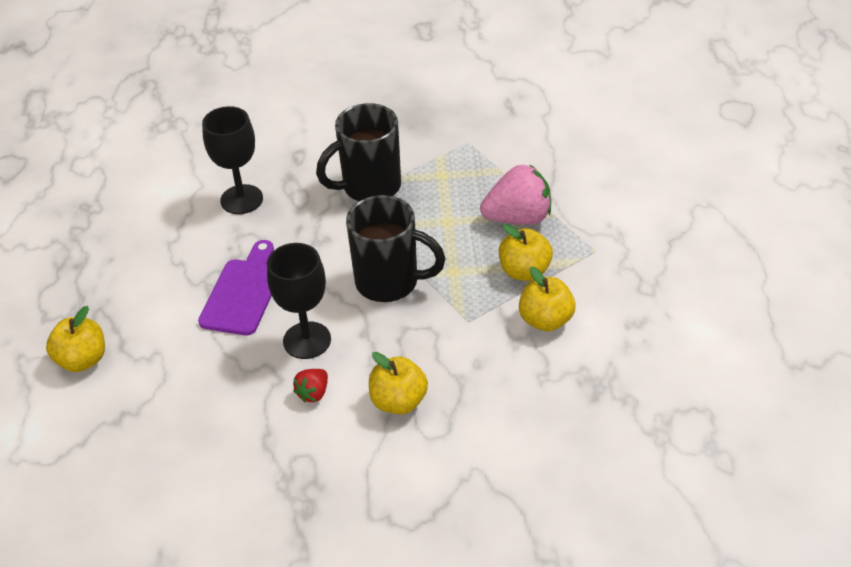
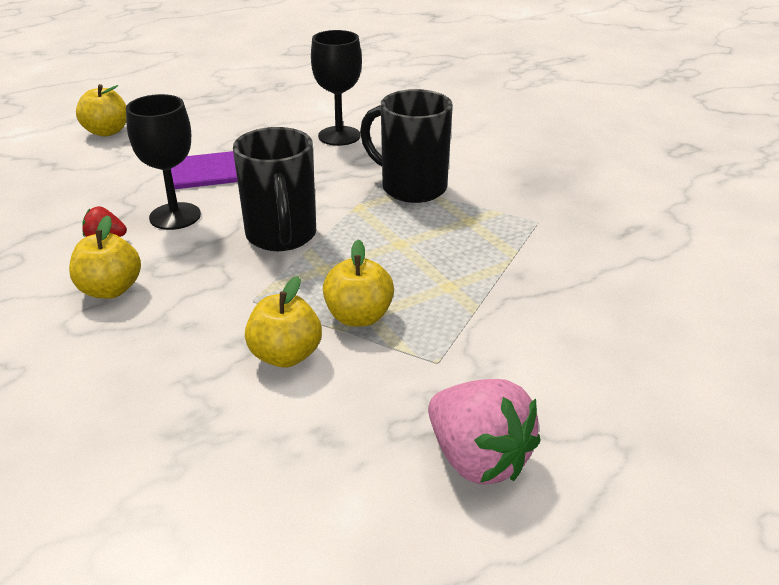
camera: 60 degrees right, 10 degrees down
(518, 218) = (445, 288): pink strawberry -> pink strawberry (478, 459)

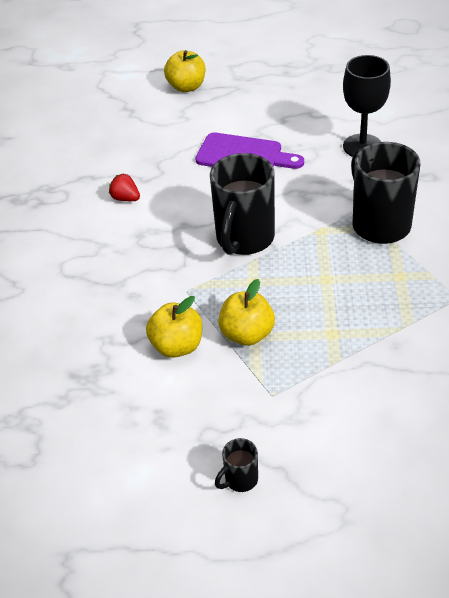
camera: 35 degrees right, 10 degrees up
(110, 290) = (104, 246): yellow apple -> none
(175, 216) = (183, 192): black goblet -> none
(478, 459) = (240, 480): pink strawberry -> black mug

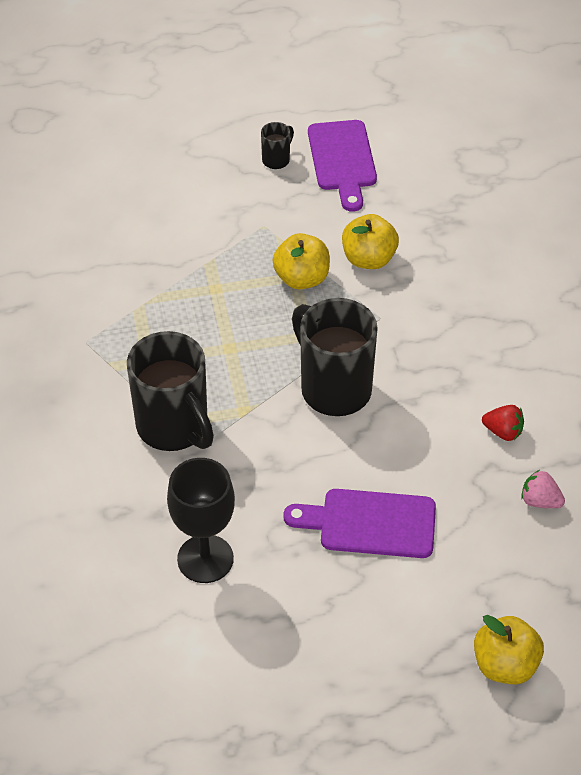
camera: 165 degrees right, 5 degrees up
(122, 157) = (540, 501): none -> pink strawberry
(165, 468) = (342, 160): none -> purple cutting board
(244, 239) = (334, 388): black mug -> black mug turned 45 degrees counterclockwise

